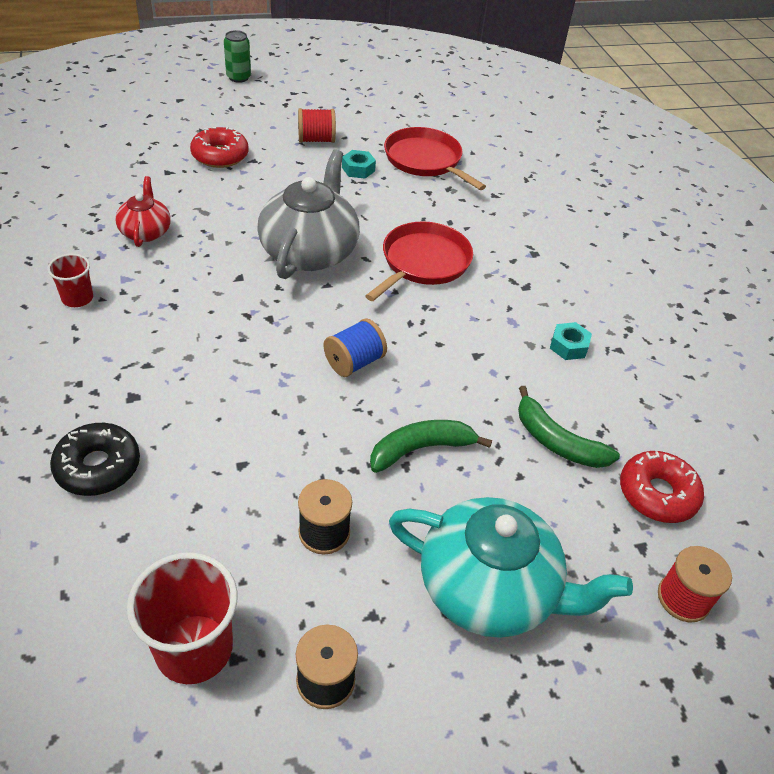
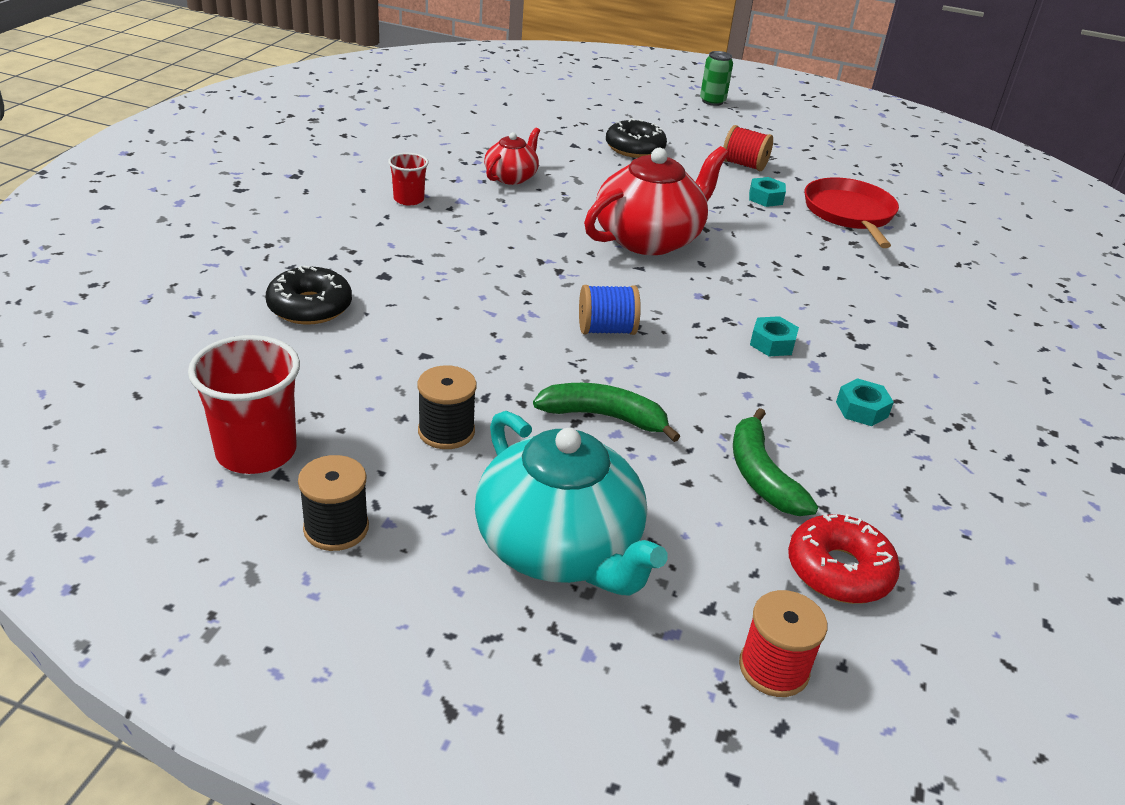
camera: 35 degrees right, 10 degrees down
(220, 155) = (634, 148): red donut -> black donut
(309, 251) = (649, 239): grey teapot -> red teapot
(423, 262) = (760, 286): red pan -> none
(472, 315) = (772, 343): none -> turquoise nut

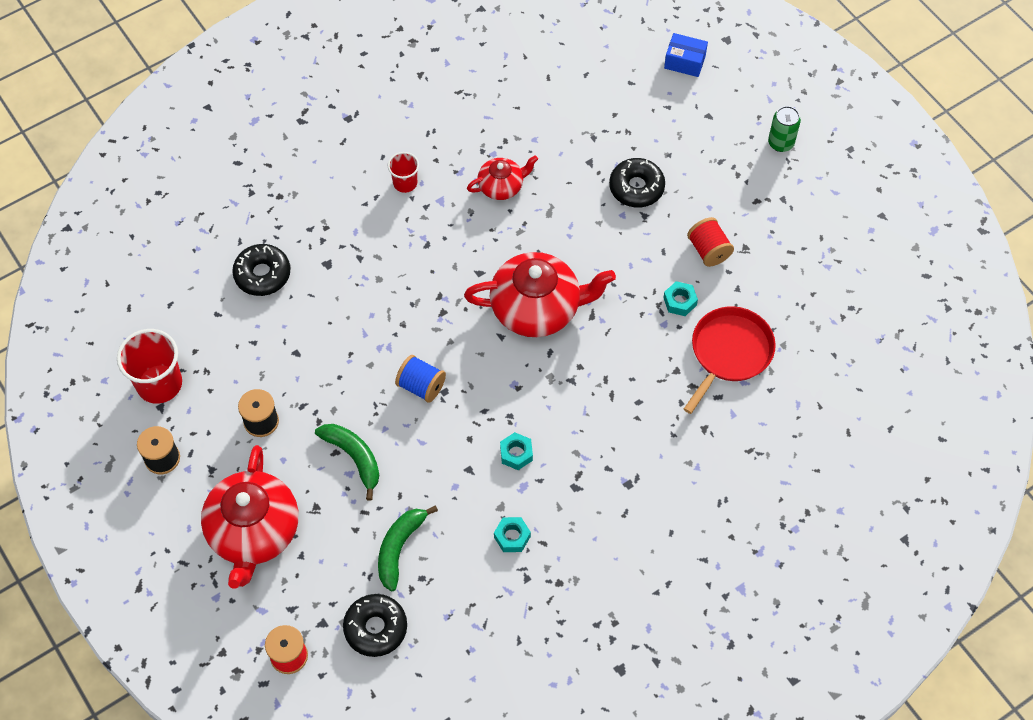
camera: 40 degrees right, 25 degrees up
(560, 548) = (254, 532): turquoise teapot -> red teapot
(580, 81) = (684, 62): none -> blue box
(839, 570) = (375, 628): red donut -> black donut

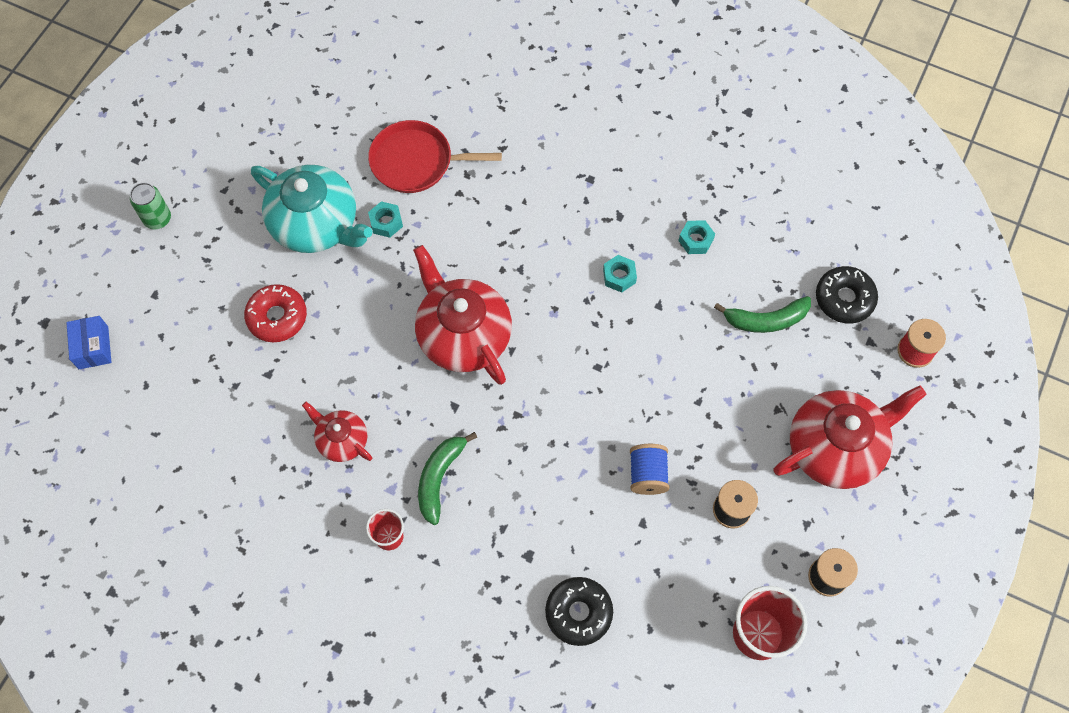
camera: 120 degrees left, 5 degrees up
(354, 457) = (711, 405): green banana -> green banana (439, 478)
(421, 386) = (605, 389): blue spool -> blue spool (647, 474)
(636, 188) = (277, 317): black donut -> red donut
(708, 250) = (316, 224): red spool -> turquoise teapot

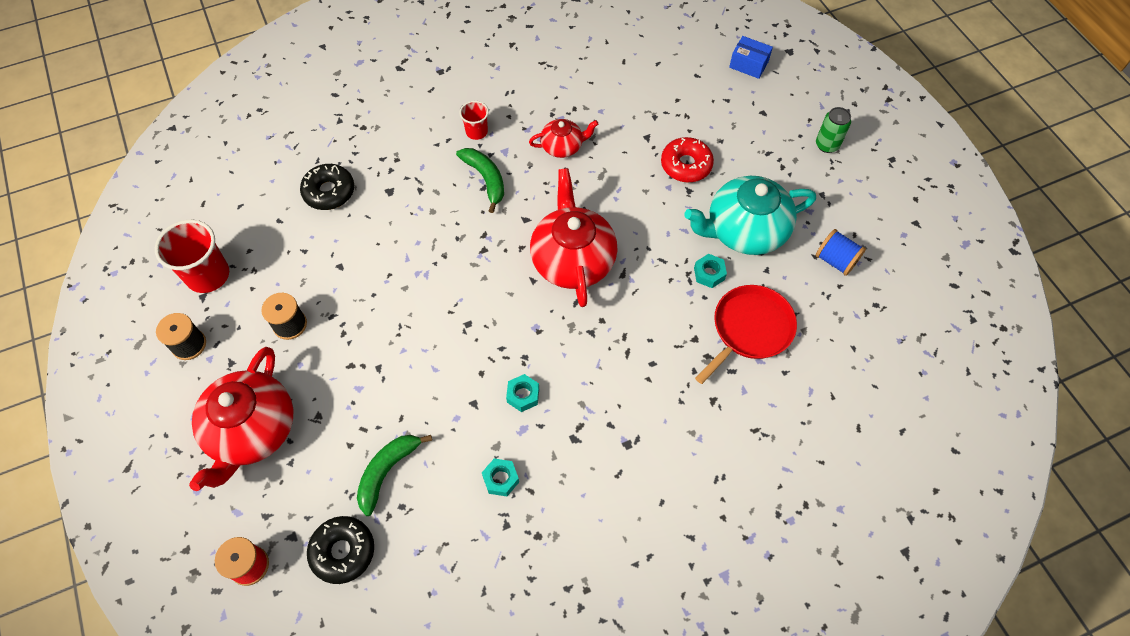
camera: 130 degrees right, 5 degrees down
(463, 335) = (572, 259): red teapot -> red teapot turned 105 degrees counterclockwise
(647, 474) = (365, 294): blue spool -> blue spool (835, 260)

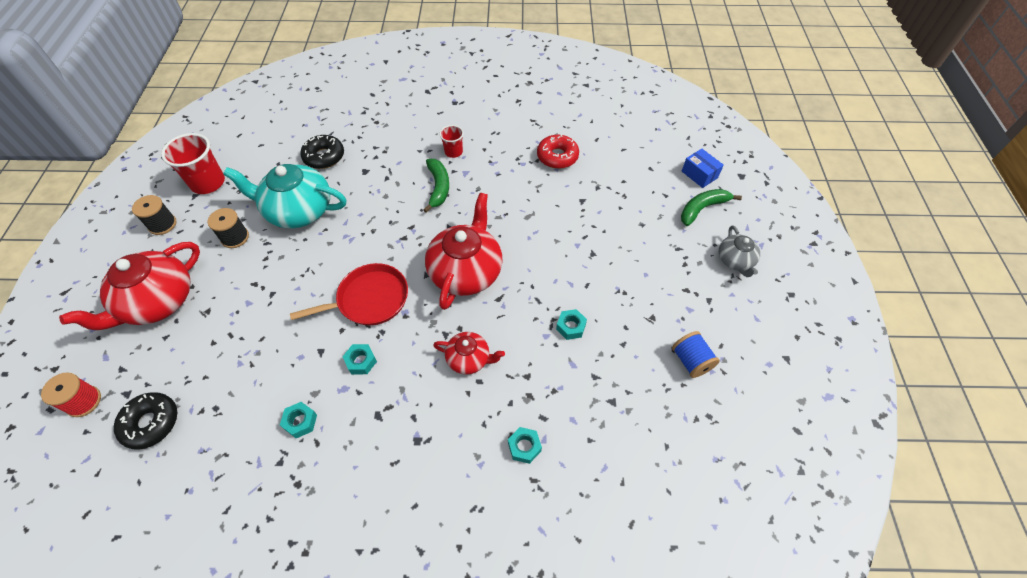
camera: 25 degrees right, 5 degrees down
(387, 471) = (224, 375): green banana -> green banana (702, 208)
(563, 146) = (511, 184): red teapot -> red teapot (469, 359)
(686, 165) = (601, 233): red donut -> red donut (557, 156)
(730, 404) = (524, 447): none -> turquoise nut
(744, 231) = (621, 303): turquoise teapot -> turquoise teapot (298, 210)
(749, 329) = (579, 388): red pan -> red pan (369, 299)
(827, 145) = (735, 261): green can -> grey teapot

